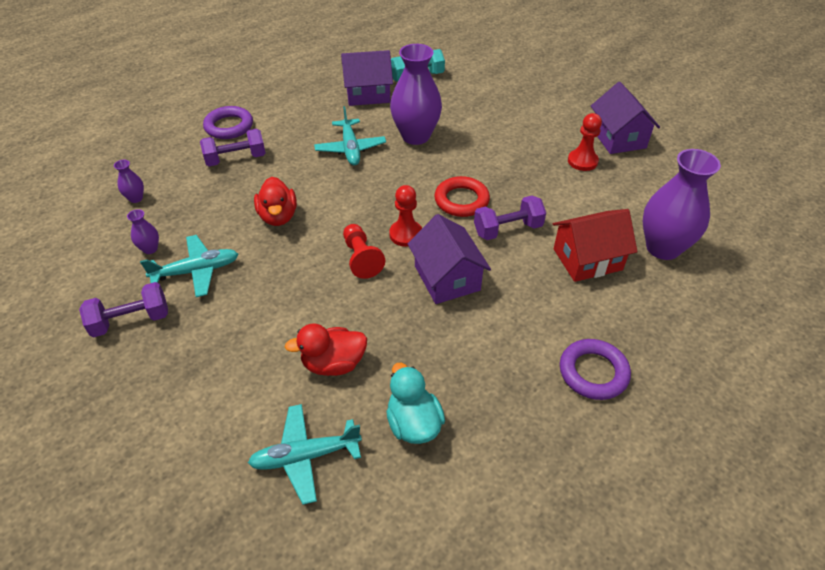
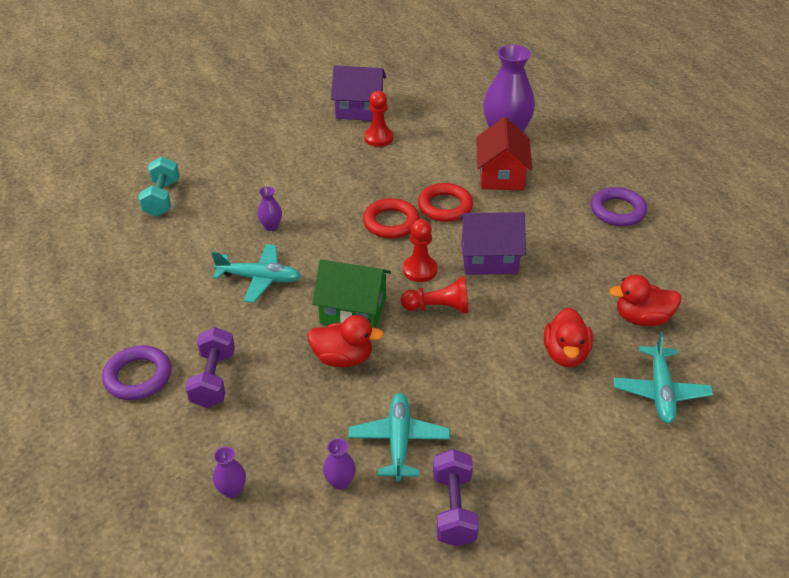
camera: 70 degrees left, 5 degrees down
(335, 207) = (353, 310): none -> green house
(368, 94) = (165, 243): purple house -> none
(413, 423) = (642, 318): turquoise duck -> red duck
(415, 136) = (271, 226): purple vase -> purple vase, size x0.43
(507, 229) = (445, 206): purple dumbbell -> red ring

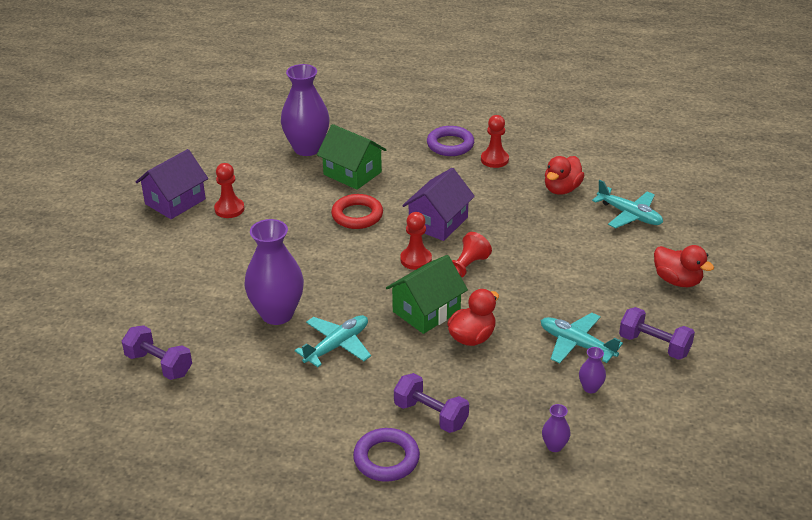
camera: 55 degrees left, 5 degrees down
(162, 198) = (159, 365): turquoise dumbbell -> purple dumbbell
(271, 226) = (277, 314): purple vase -> purple vase, size x2.34
(391, 222) = (345, 249): red ring -> none
(501, 175) = (352, 173): red house -> green house
(565, 354) = (564, 235): red duck -> red duck (677, 280)
(631, 249) = (494, 159): none -> red pawn

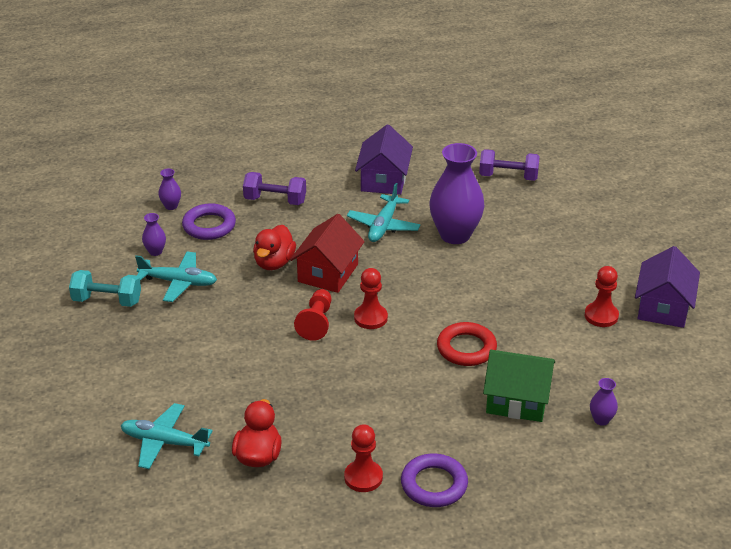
camera: 155 degrees right, 0 degrees up
(307, 148) = (601, 420): purple vase -> purple vase, size x0.43
(386, 459) = (290, 168): purple ring -> purple ring (209, 226)
(426, 311) = (328, 273): green house -> red house
(438, 222) = (375, 366): purple house -> purple house (384, 180)
(654, 345) = (107, 301): purple dumbbell -> turquoise dumbbell
(677, 280) = (94, 372): red duck -> none

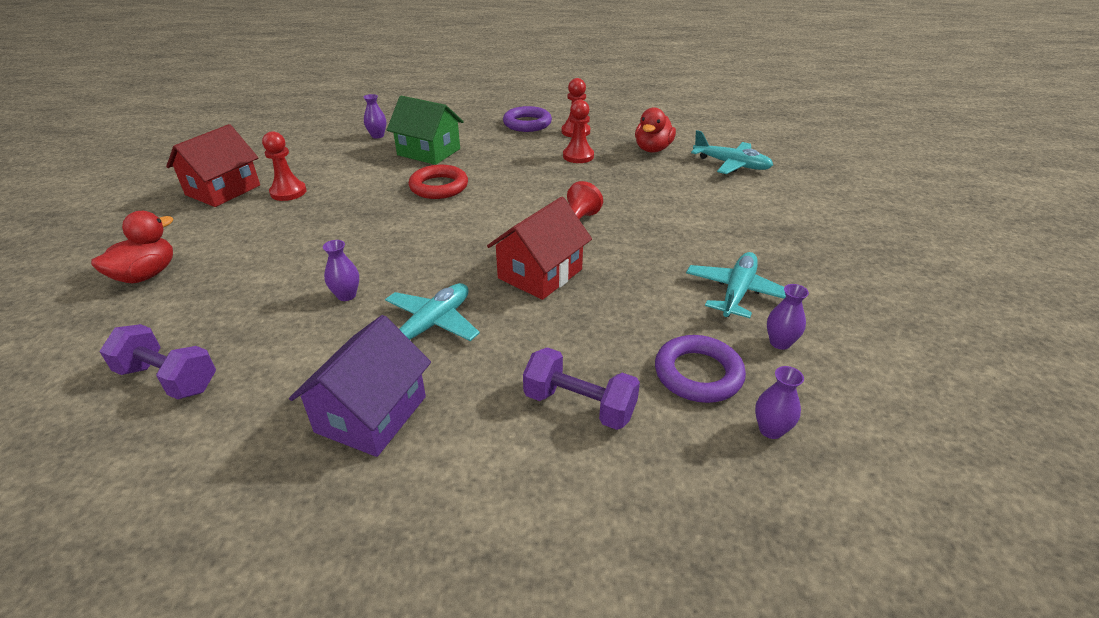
camera: 165 degrees left, 0 degrees up
(107, 301) = (829, 284): turquoise dumbbell -> none
(179, 282) = (737, 292): turquoise plane -> turquoise plane turned 90 degrees clockwise
(274, 263) = (606, 297): red duck -> red duck (146, 275)
(370, 318) = (514, 222): red pawn -> red pawn (578, 156)
(455, 235) = (346, 295): purple vase -> purple vase, size x0.43
(663, 307) = (223, 190): purple house -> red house

